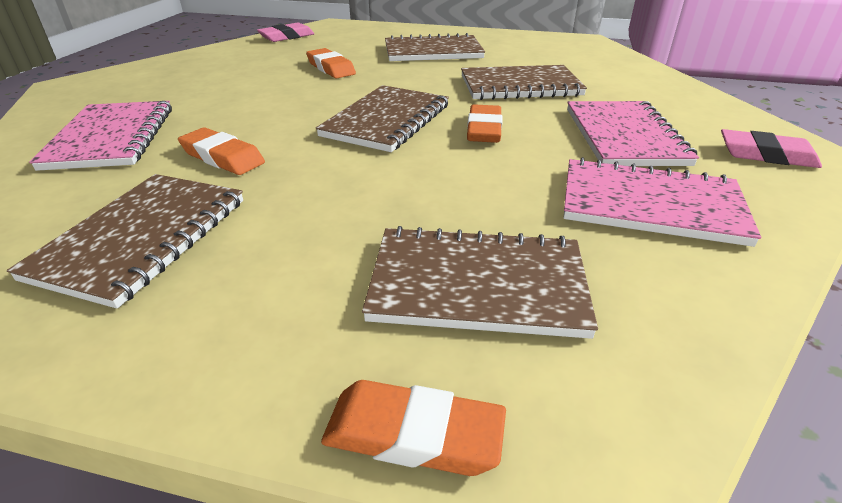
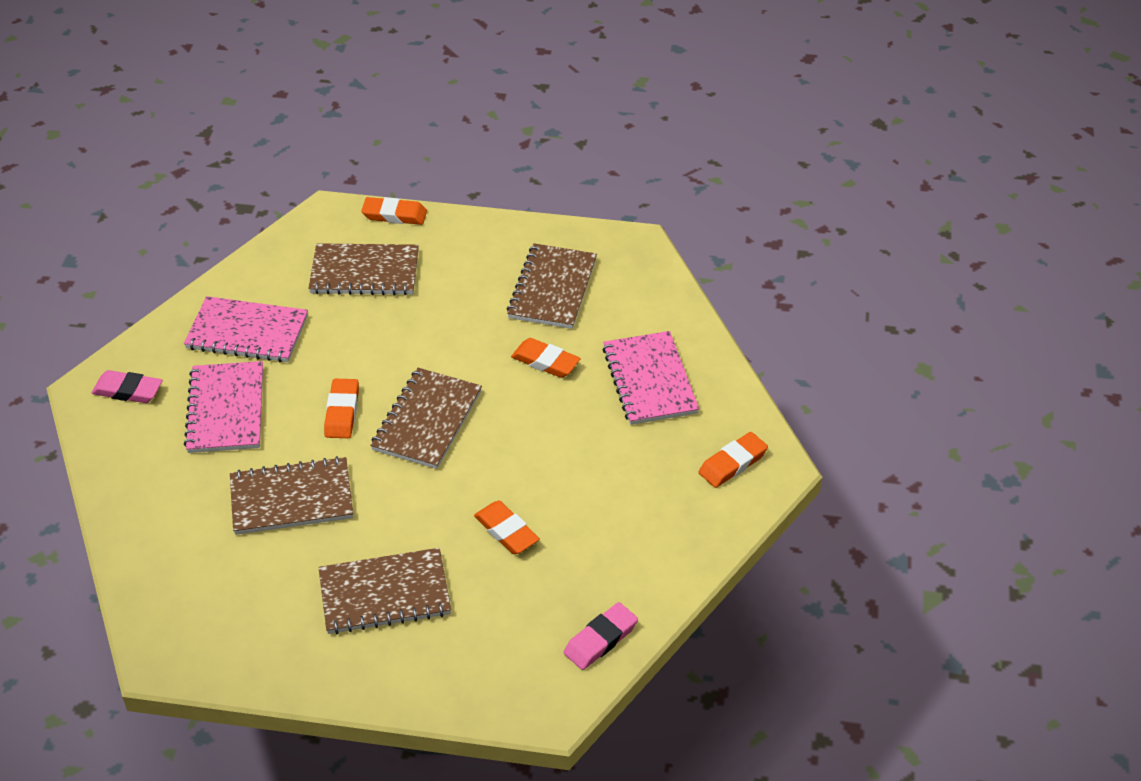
camera: 175 degrees right, 10 degrees up
(101, 88) = (732, 463): none -> orange eraser

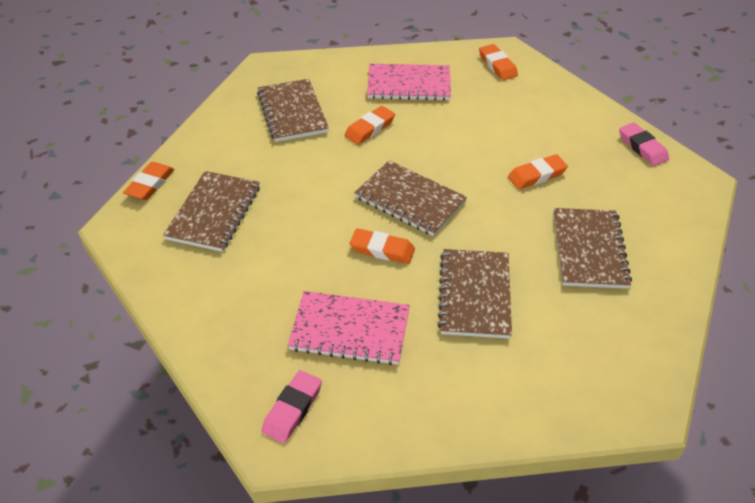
camera: 75 degrees left, 0 degrees up
(247, 332) = (252, 303): pink notebook -> none
(552, 288) = (292, 112): brown notebook -> brown notebook turned 45 degrees clockwise

